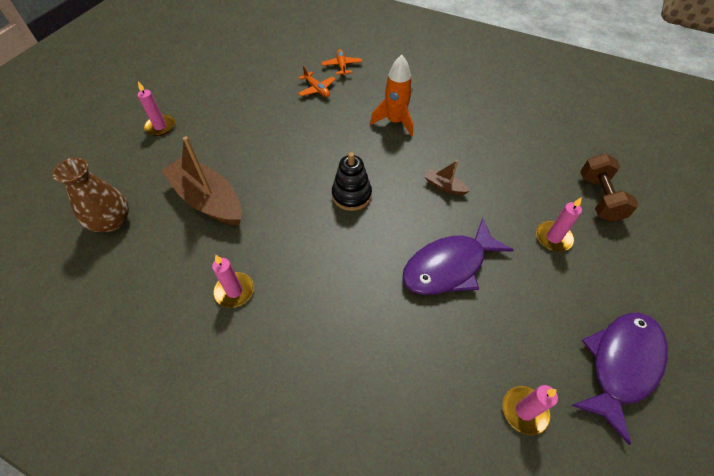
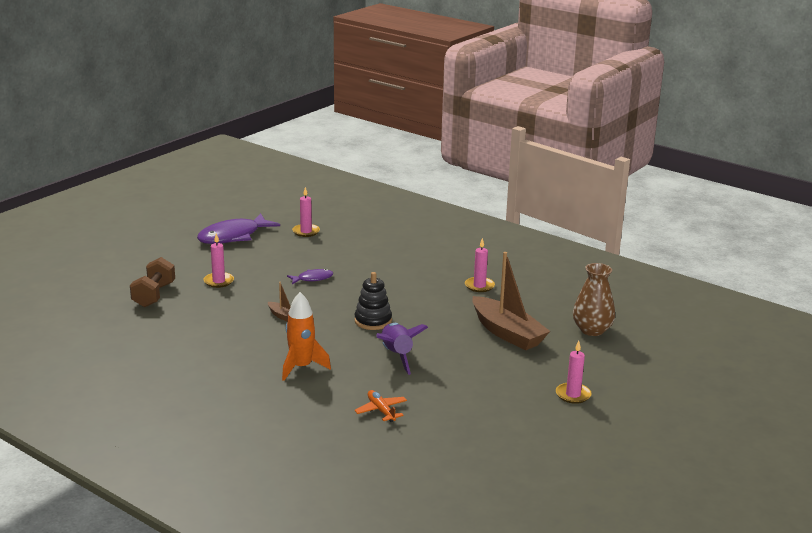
camera: 170 degrees left, 30 degrees down
(316, 149) = (396, 355): none -> purple rocket
(342, 66) = (338, 434): orange plane -> none
(449, 266) = (312, 278): purple fish -> purple fish, size x0.50

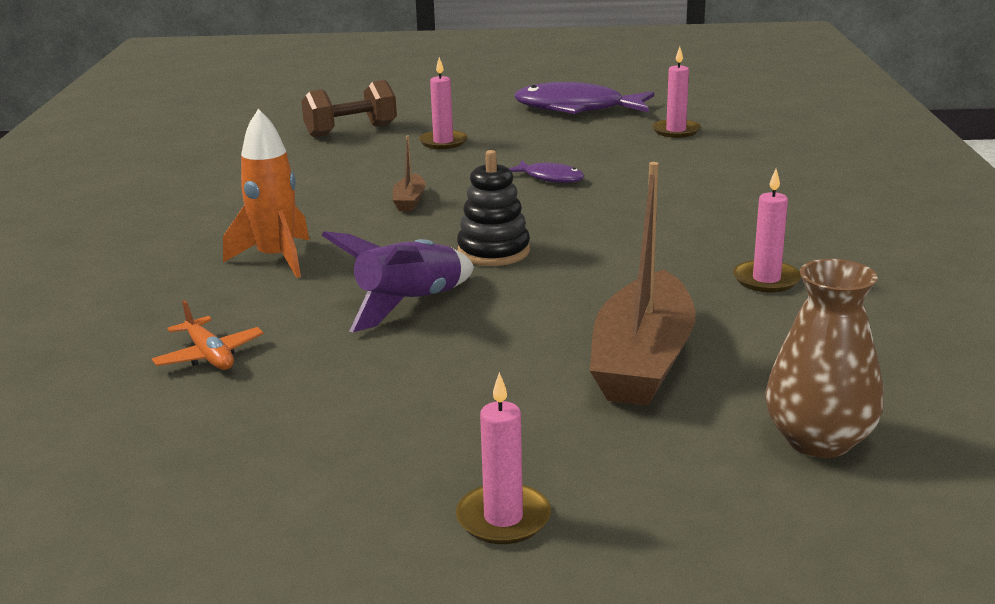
camera: 55 degrees right, 0 degrees up
(381, 410) = (209, 355): orange plane -> orange plane turned 120 degrees clockwise

